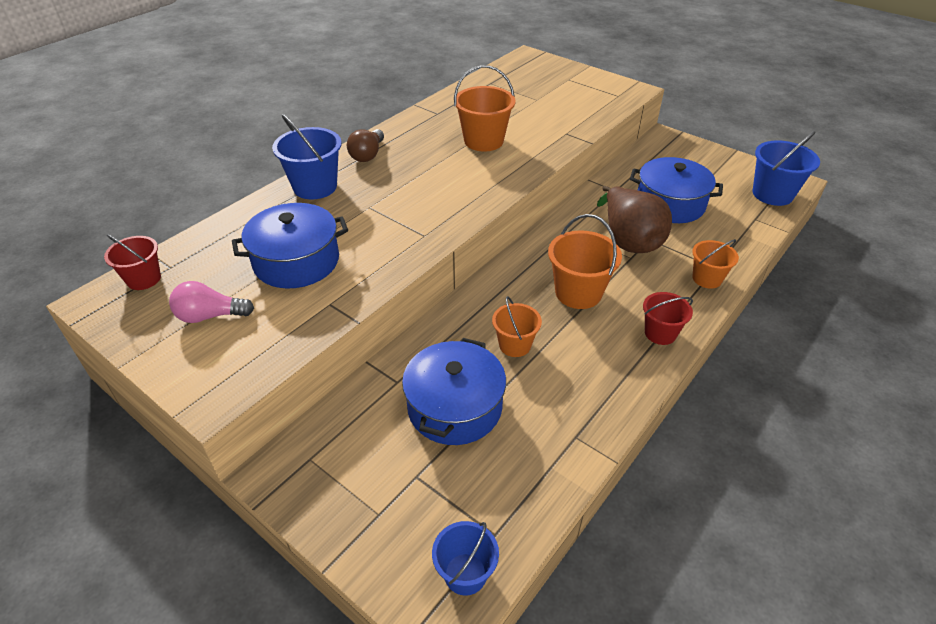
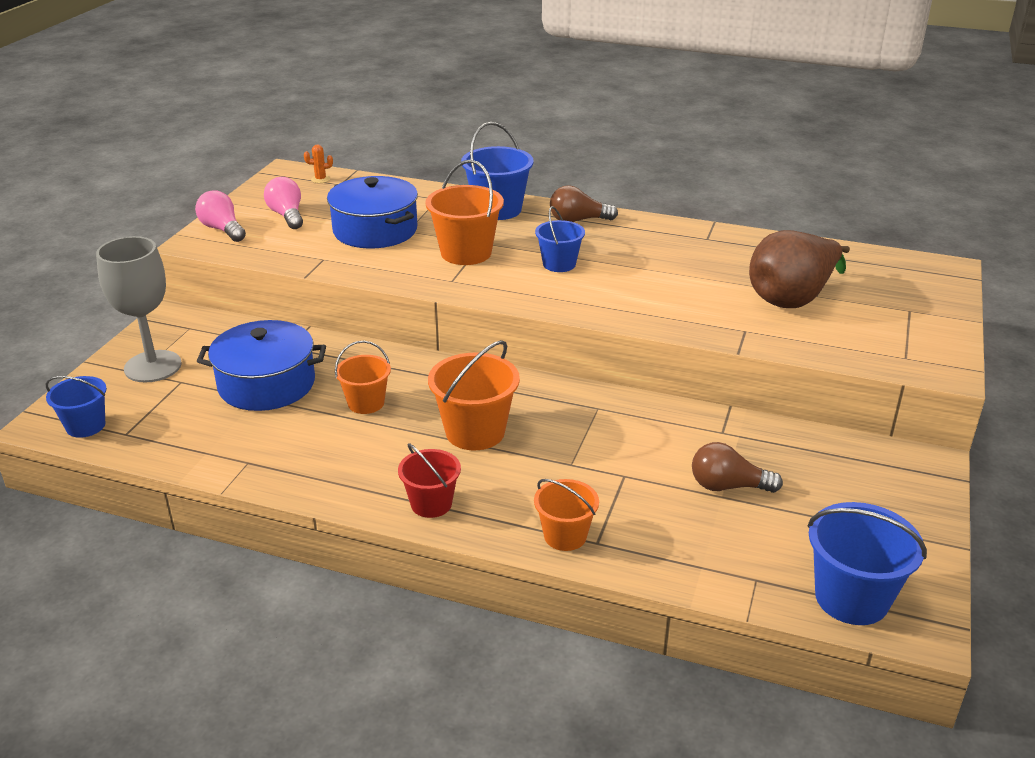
camera: 70 degrees right, 10 degrees down
(144, 279) = (320, 179): red bucket -> orange cactus
(199, 372) = (222, 229): none -> pink light bulb
(373, 500) = (153, 366): none -> grey goblet
(432, 179) = (559, 264): none -> blue bucket
(483, 141) = (669, 278): orange bucket -> orange bucket (466, 253)
(629, 240) = (609, 458): brown pear -> brown pear (792, 298)
(670, 204) = (728, 486): blue pot -> brown light bulb

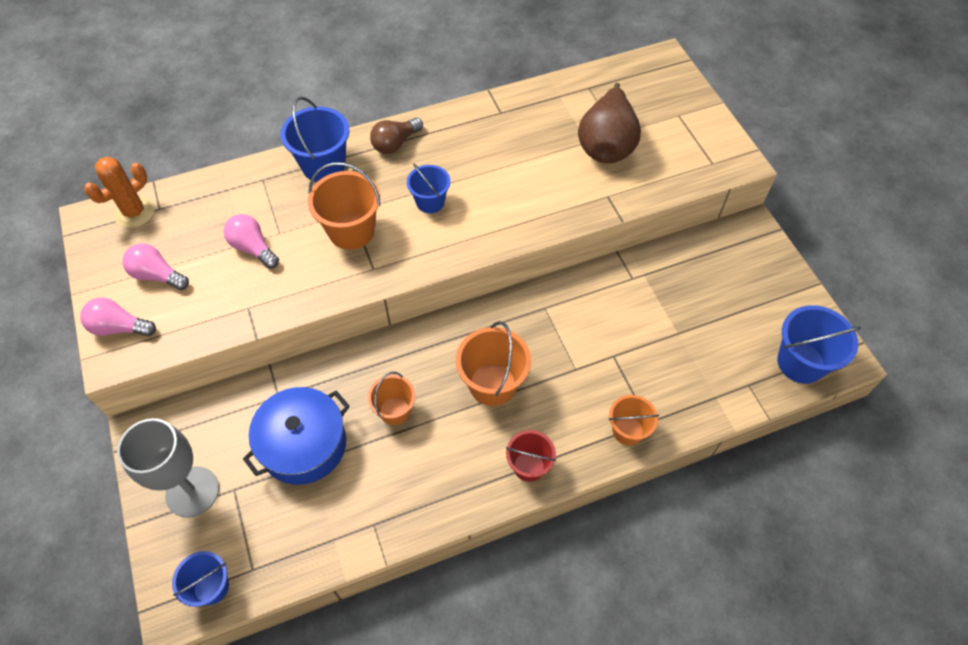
camera: 40 degrees left, 25 degrees up
(320, 179) = (134, 212): orange cactus -> orange cactus, size x2.05
(375, 230) = (253, 248): blue pot -> pink light bulb
(728, 486) = (674, 322): brown light bulb -> none

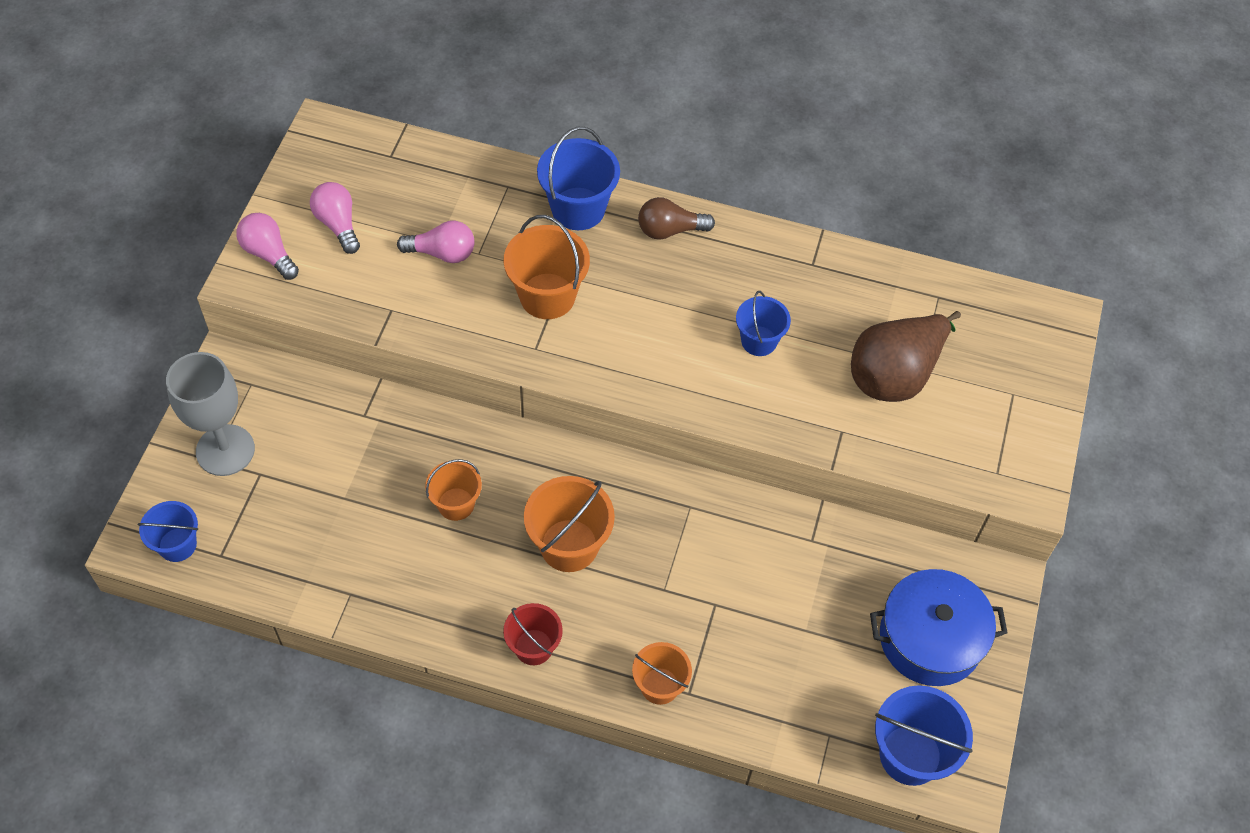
camera: 35 degrees right, 0 degrees up
(134, 212) = (366, 146): orange cactus -> none
(253, 248) = (442, 253): pink light bulb -> pink light bulb turned 105 degrees clockwise
(304, 444) = (350, 477): blue pot -> blue pot (930, 639)
(430, 202) = (650, 316): blue bucket -> blue bucket (759, 341)

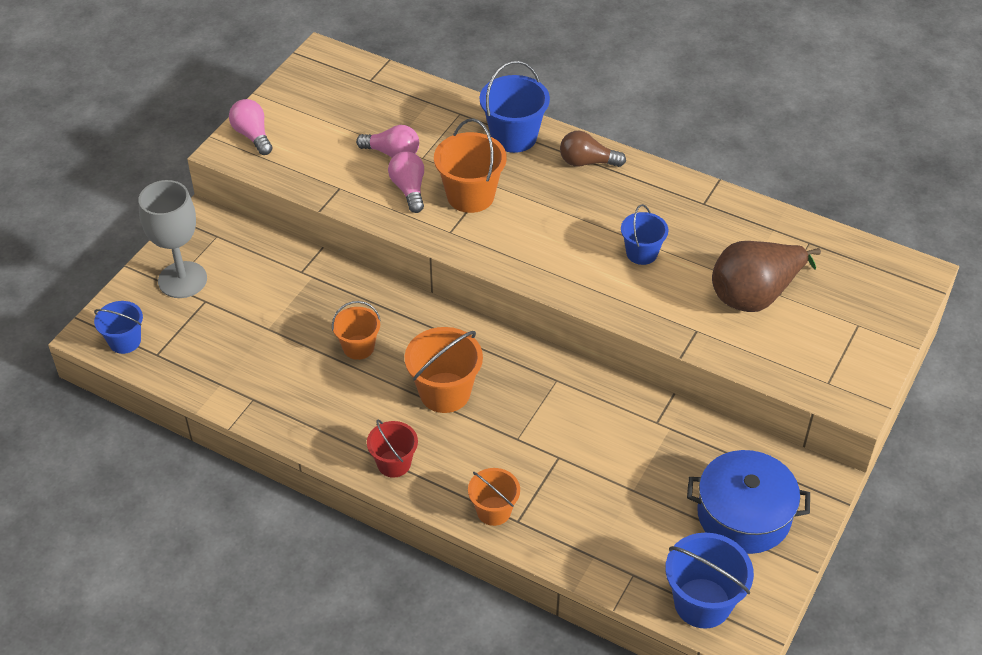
camera: 15 degrees right, 10 degrees down
(338, 224) = (314, 122): pink light bulb -> pink light bulb (409, 189)

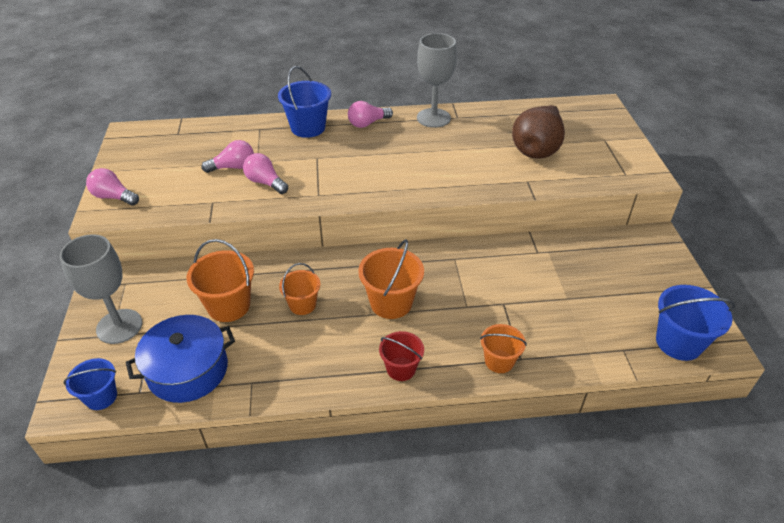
camera: 35 degrees left, 5 degrees down
(470, 196) = (312, 169): orange bucket -> orange bucket (229, 306)
(587, 162) = (367, 123): brown light bulb -> pink light bulb
(641, 253) = (451, 155): blue bucket -> none
(673, 191) = (433, 118): none -> grey goblet
(743, 515) = (641, 278): blue pot -> blue pot (188, 370)

